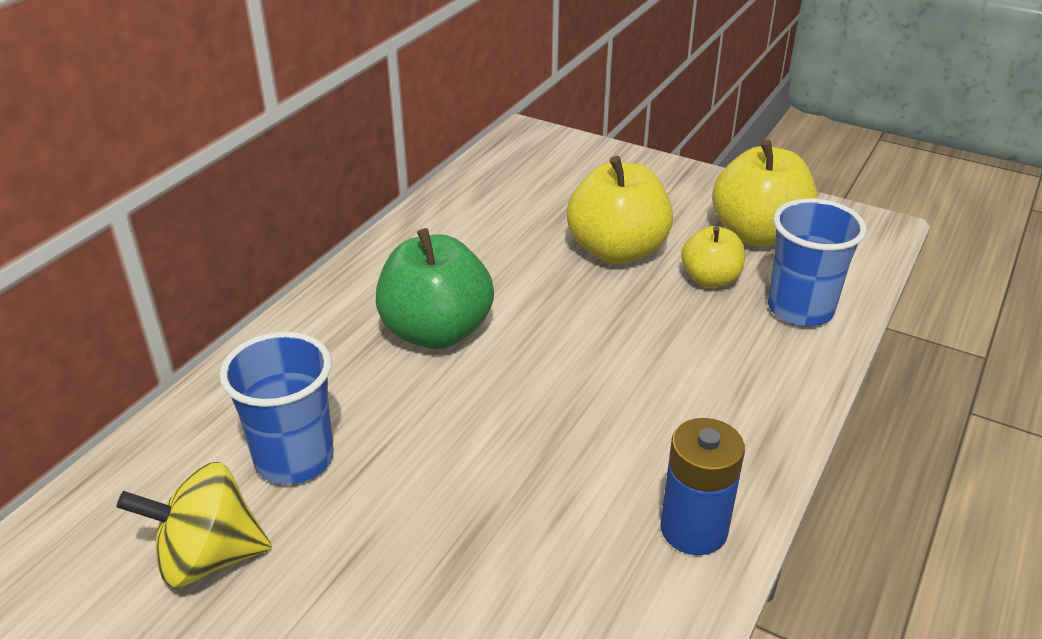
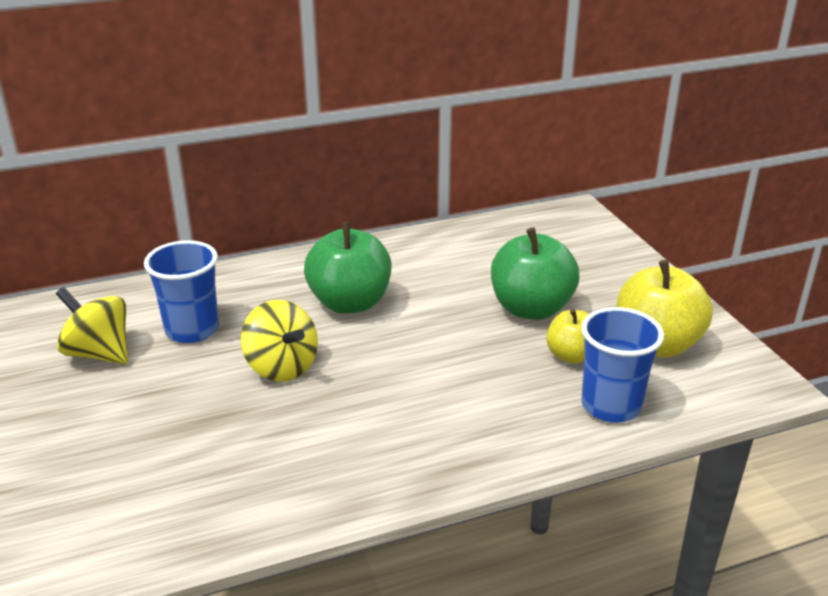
camera: 40 degrees right, 5 degrees down
(462, 442) = (282, 367): none -> yellow spinning top
(617, 250) = (531, 308): yellow apple -> green apple
(693, 529) = (340, 484): blue battery -> none

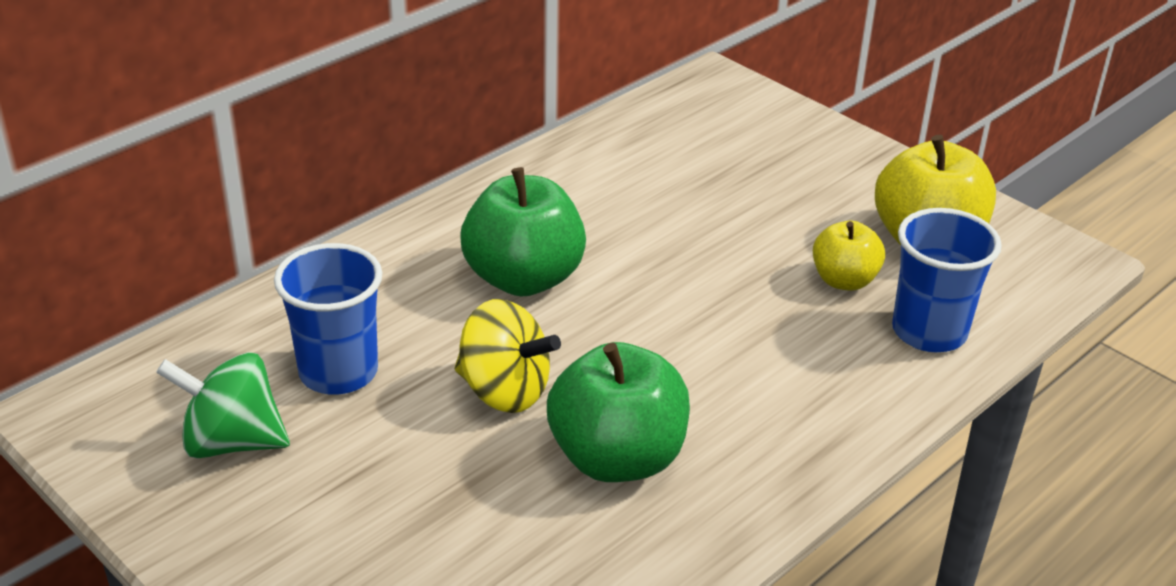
camera: 25 degrees left, 5 degrees up
(99, 353) = (232, 442): yellow spinning top -> green spinning top
(531, 308) = (755, 230): green apple -> green apple (617, 458)

